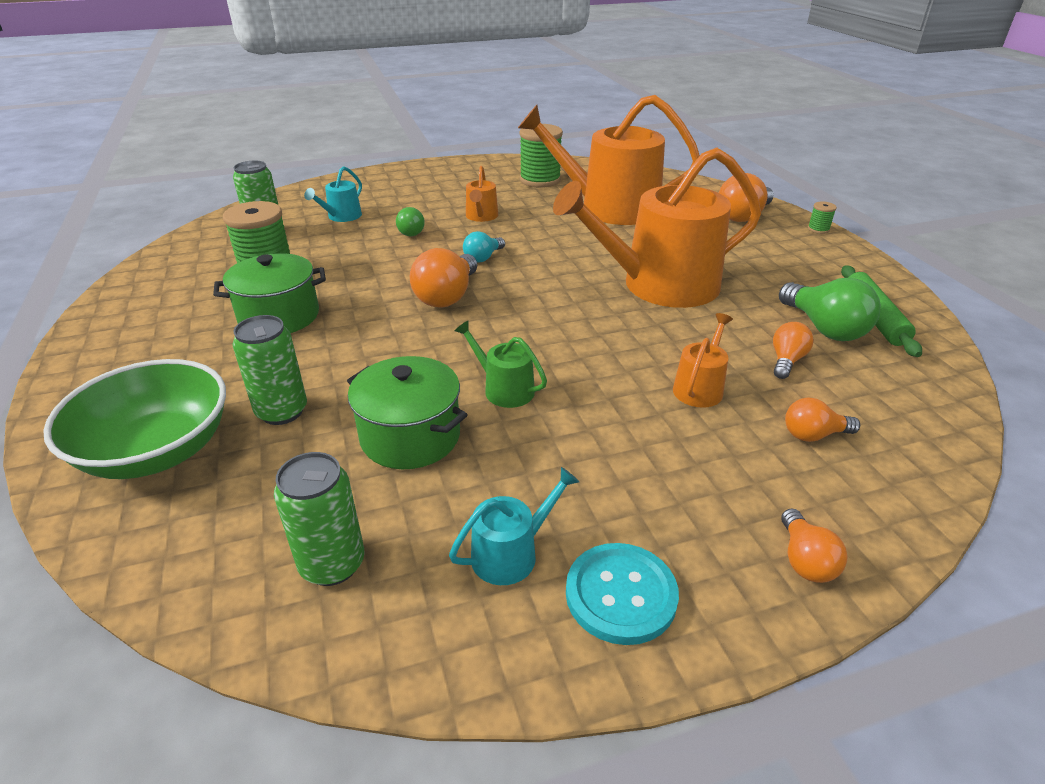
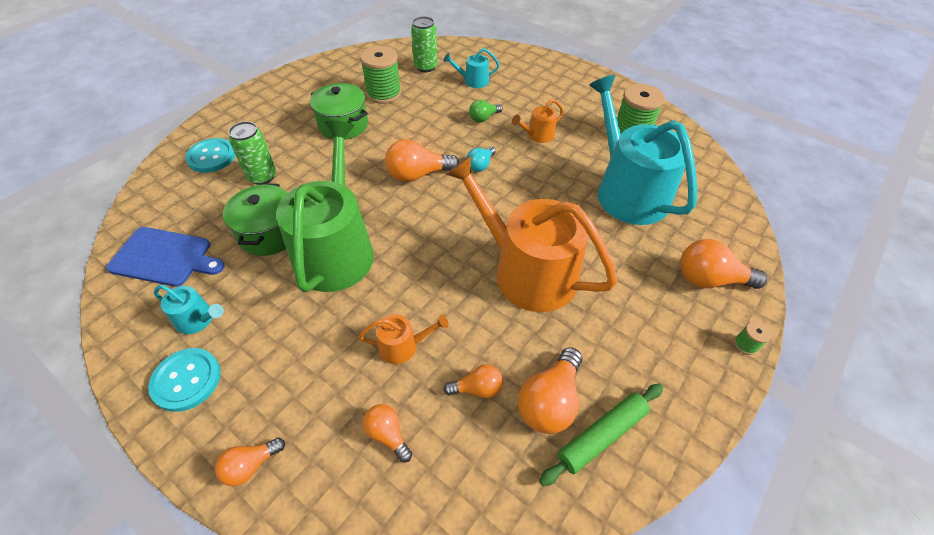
camera: 55 degrees right, 15 degrees up
(157, 451) = (211, 157): green bowl -> turquoise button
(332, 564) = (164, 257): green can -> blue cutting board
(483, 258) = (480, 165): turquoise light bulb -> turquoise light bulb turned 60 degrees counterclockwise
(504, 389) = (336, 249): green watering can -> green watering can, size x2.38
(609, 208) = (627, 190): orange watering can -> turquoise watering can
(824, 328) = (549, 401): green light bulb -> orange light bulb

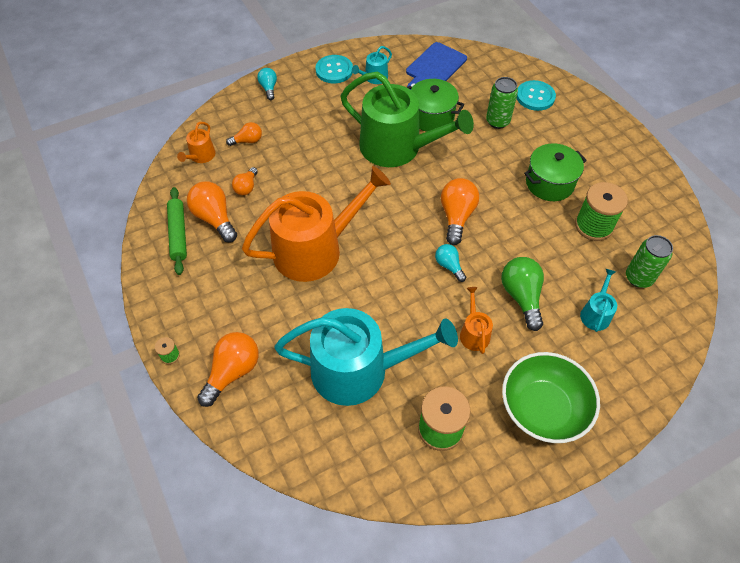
camera: 115 degrees right, 5 degrees up
(251, 465) = (269, 88): orange light bulb -> turquoise light bulb
(403, 346) = (297, 162): orange watering can -> orange watering can (201, 156)
(483, 118) = (521, 296): green light bulb -> green light bulb, size x1.72
(571, 91) = (543, 408): none -> green bowl

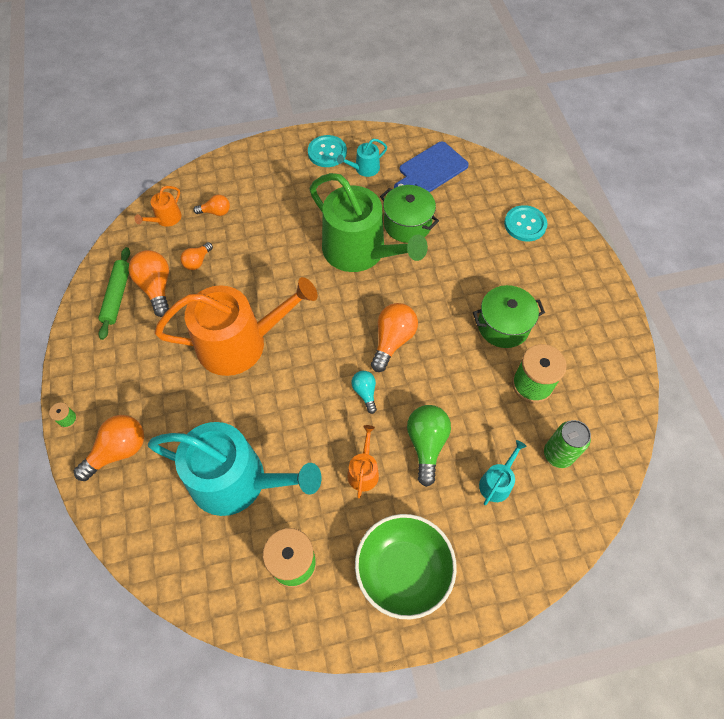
camera: 15 degrees right, 5 degrees up
(269, 88) = (256, 159): turquoise light bulb -> none
(497, 121) = (474, 244): green can -> none

